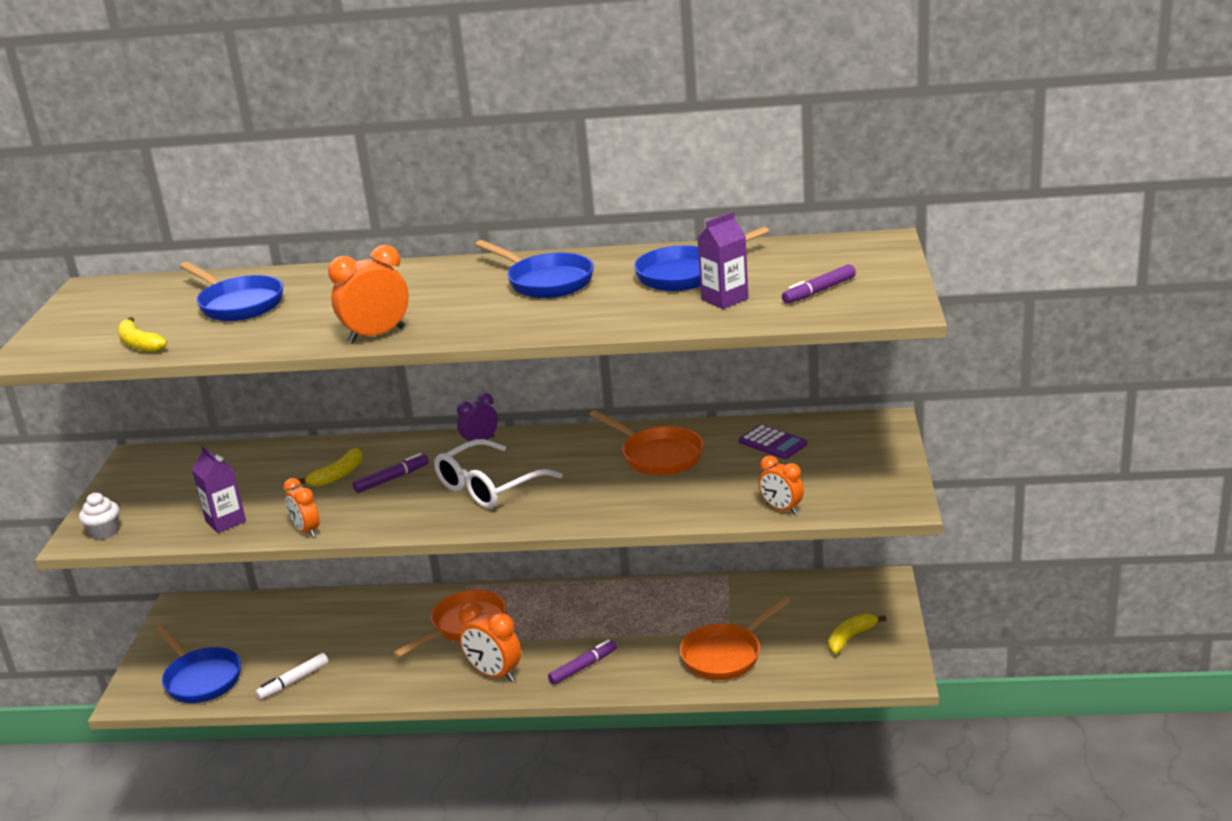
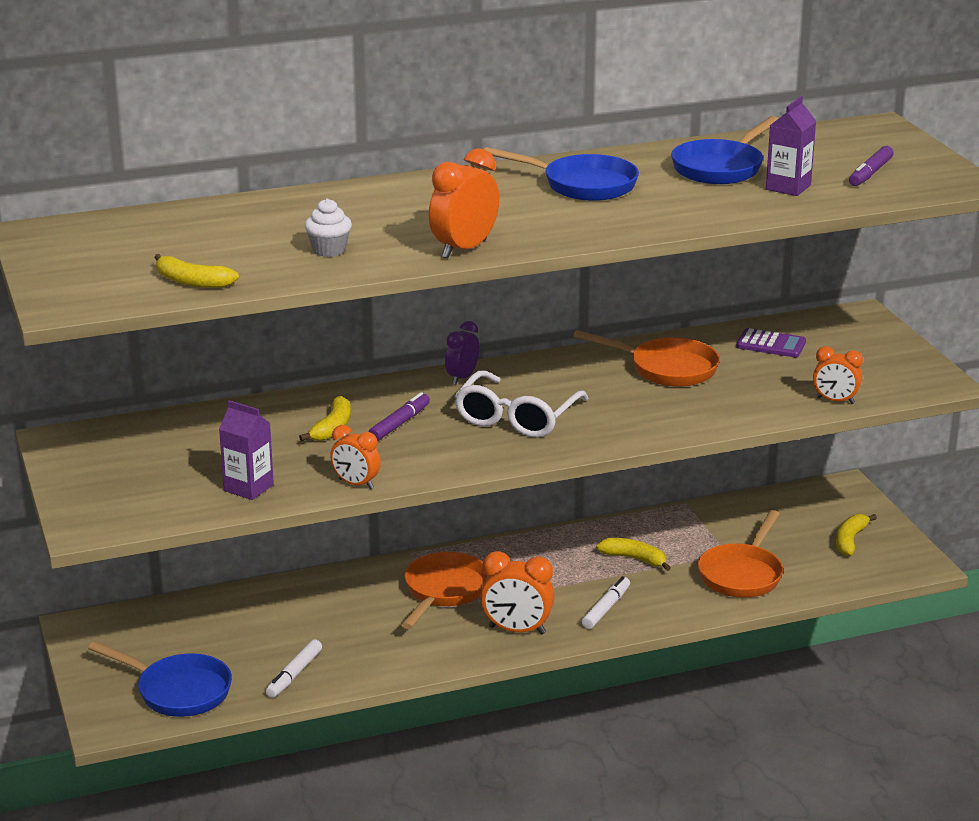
camera: 25 degrees left, 0 degrees up
(104, 532) = (109, 518): white cupcake -> white cupcake (329, 250)
(238, 304) = (256, 233): blue pan -> none
(583, 667) = (606, 608): purple marker -> white marker
(643, 623) = (634, 559): none -> yellow banana

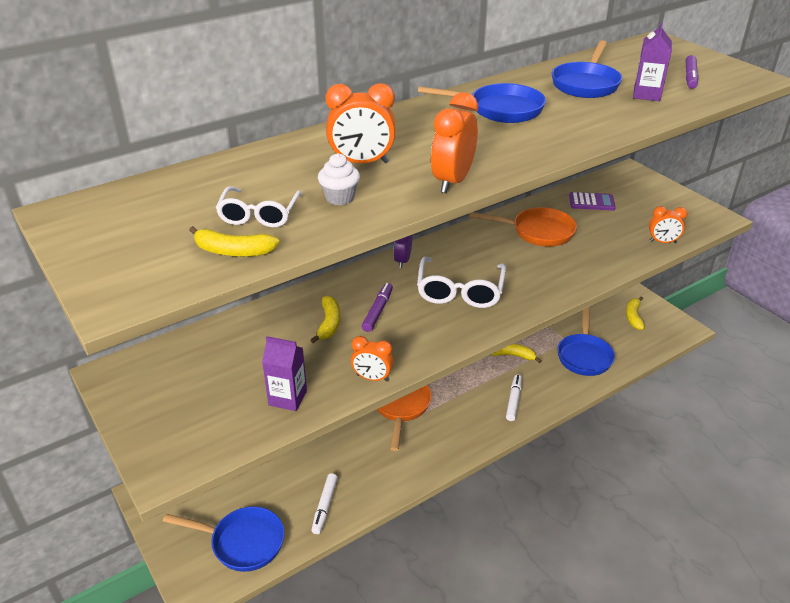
camera: 15 degrees left, 10 degrees up
(234, 255) = (259, 215): none -> white glasses
(517, 630) = (464, 431): orange clock -> orange clock (362, 163)
(742, 574) = (584, 355): orange pan -> blue pan

